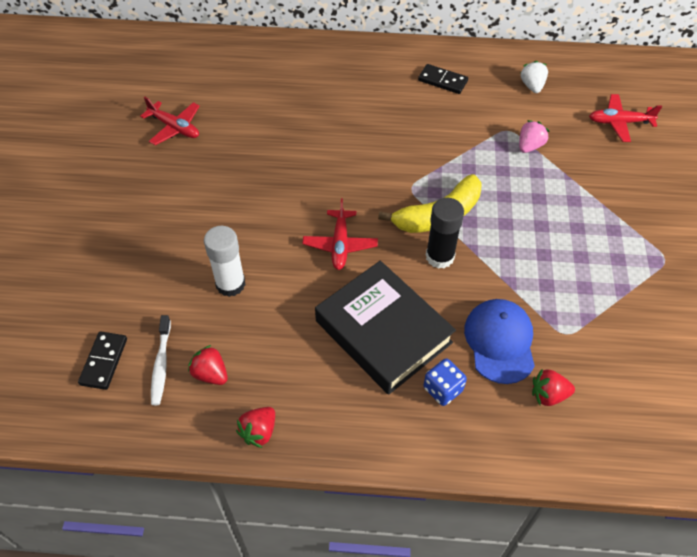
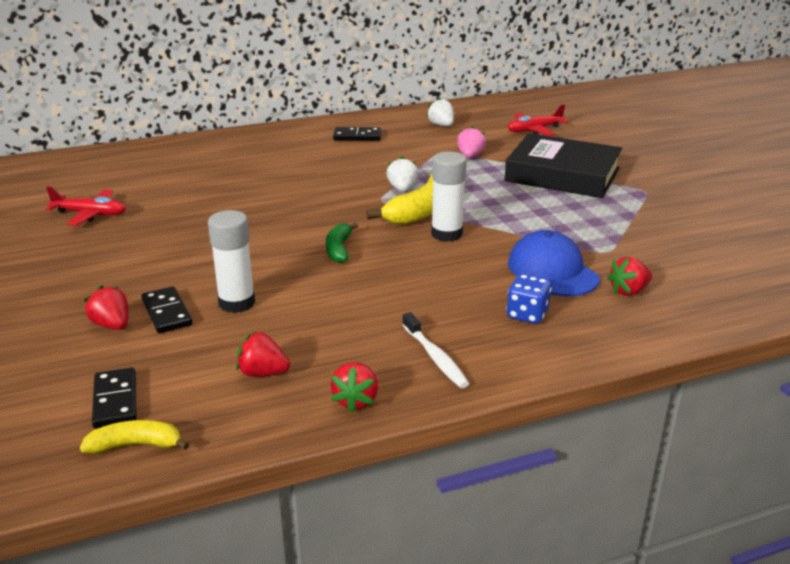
camera: 25 degrees left, 25 degrees down
(98, 413) = (136, 445): none -> yellow banana
(135, 276) = (112, 325): none -> red strawberry
(161, 365) = (194, 383): white toothbrush -> white toothbrush (435, 357)
(177, 276) = (167, 312): none -> black domino
(340, 244) = (339, 249): red plane -> green banana
(383, 332) = (433, 293): black book -> black book (562, 175)
(438, 177) = (402, 189): none -> white strawberry
(440, 257) = (446, 234): black glue stick -> white glue stick

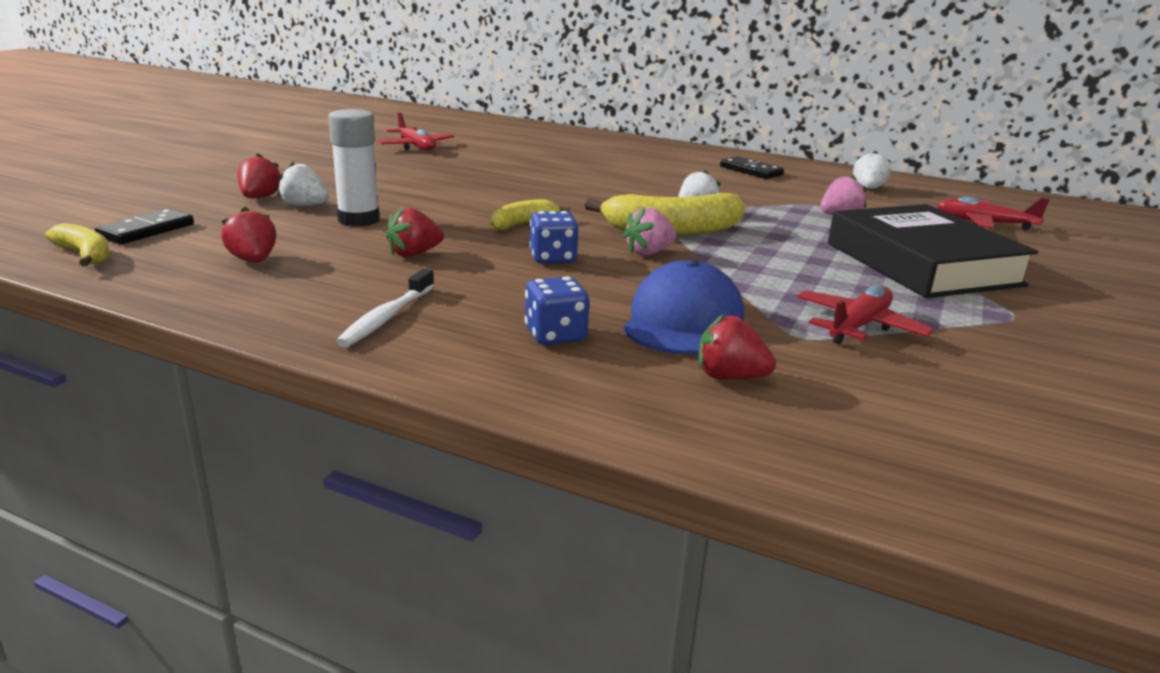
camera: 45 degrees right, 5 degrees down
(167, 312) = (305, 206): black domino -> white strawberry
(339, 249) = (522, 224): green banana -> yellow banana
(356, 400) = (253, 307): red strawberry -> red strawberry (414, 254)
(414, 266) = (553, 258): none -> blue dice
(446, 234) = (649, 252): white glue stick -> pink strawberry
(612, 231) = (859, 326): none -> red plane

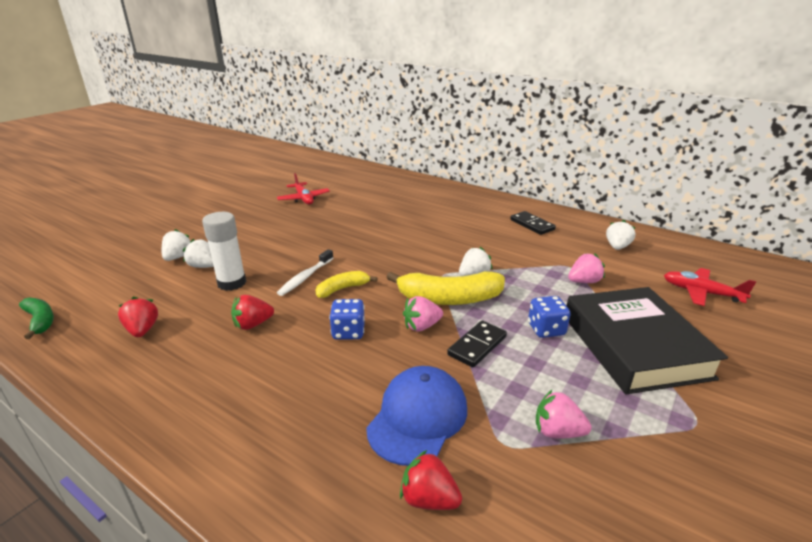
camera: 10 degrees right, 5 degrees up
(85, 255) = (40, 321): yellow banana -> green banana
(146, 230) = (90, 293): black domino -> black domino (477, 346)
(259, 198) = (178, 257): red strawberry -> white strawberry
(386, 317) = (202, 403): white toothbrush -> white toothbrush (305, 277)
(555, 335) = (314, 433): blue dice -> blue dice (546, 329)
(859, 326) = (557, 432): red plane -> pink strawberry

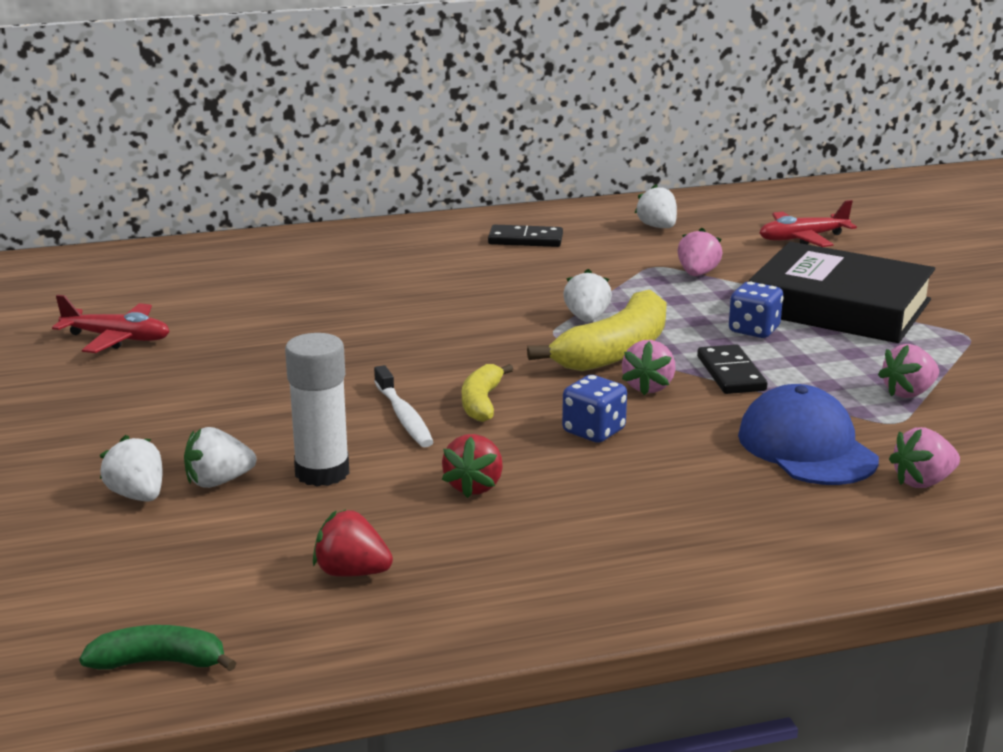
camera: 50 degrees left, 5 degrees down
(429, 499) = (922, 482): red strawberry -> pink strawberry

